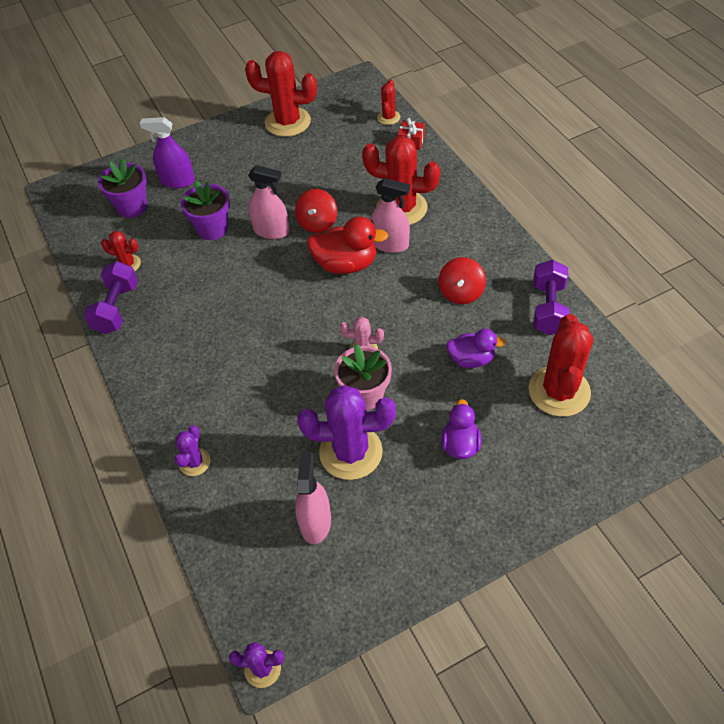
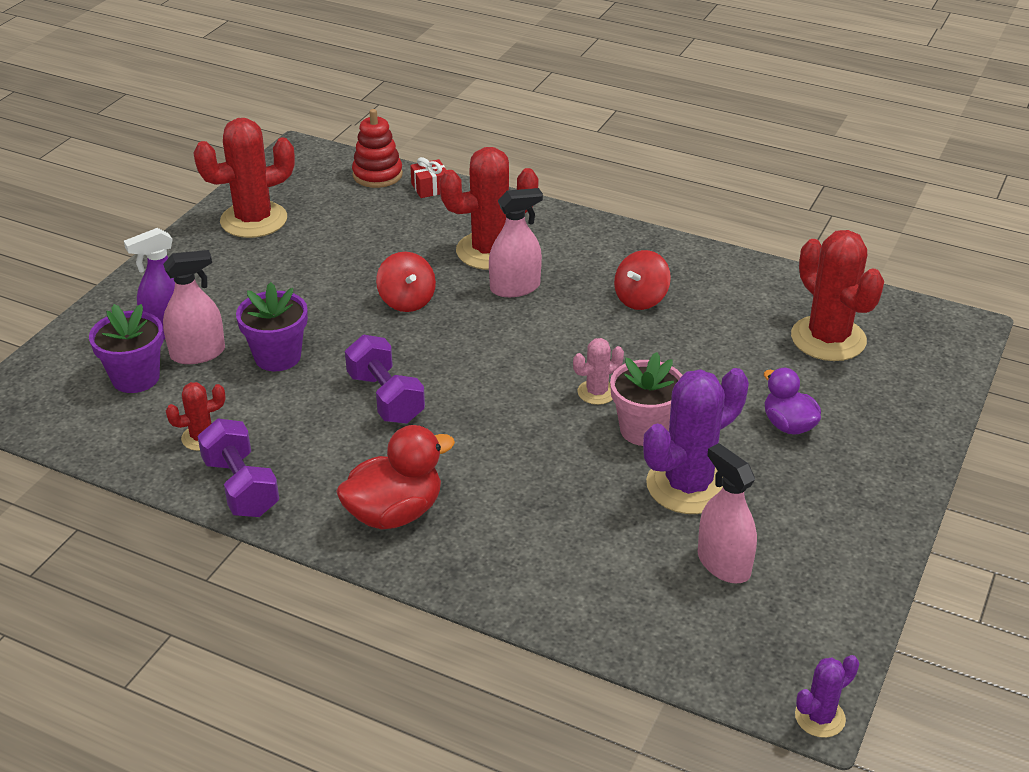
camera: 40 degrees left, 15 degrees down
(195, 462) = (525, 583): purple cactus -> none
(271, 231) = (358, 329): pink spray bottle -> pink spray bottle (198, 353)
(346, 264) = (486, 325): red duck -> red duck (394, 513)
(388, 117) = (377, 175): red cactus -> red stacking toy
(461, 292) = (641, 299): red spinning top -> red spinning top turned 60 degrees clockwise
(471, 359) = (716, 350): purple duck -> none
(548, 308) = (741, 277): purple dumbbell -> purple dumbbell (386, 398)

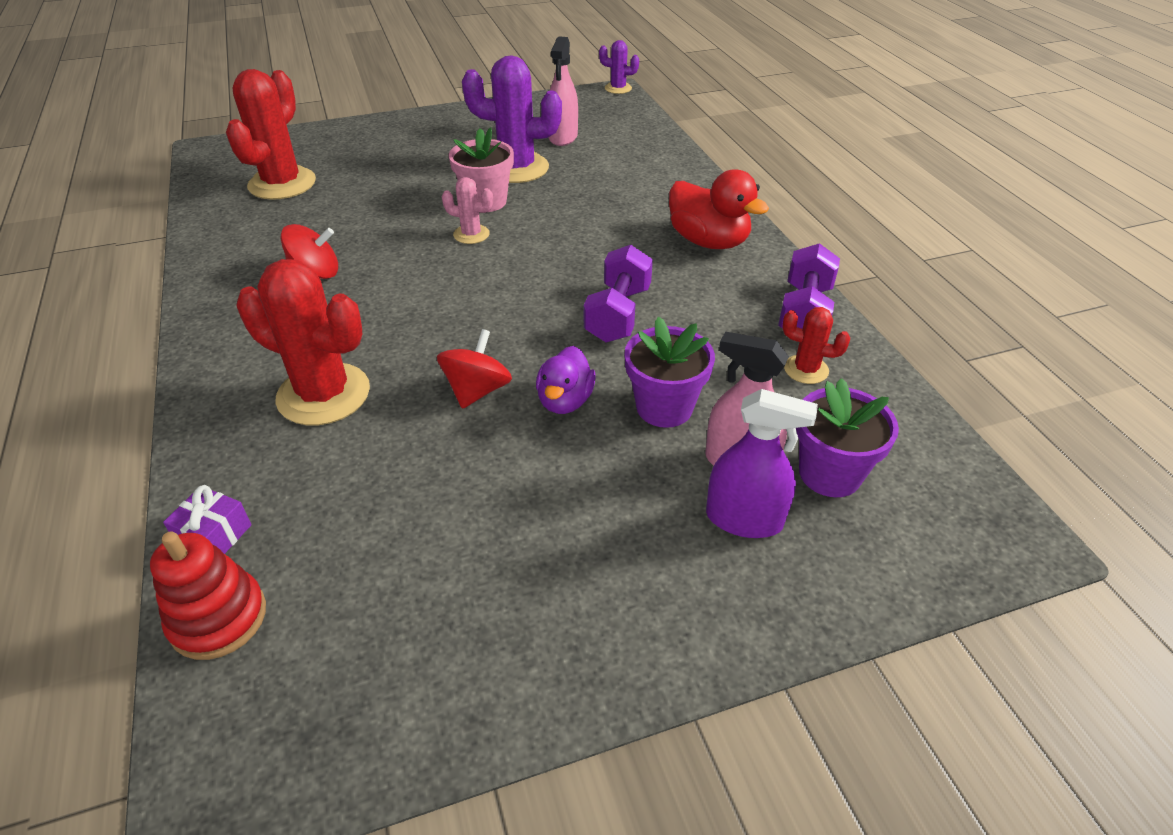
camera: 135 degrees left, 5 degrees up
(254, 220) = (470, 653): red cactus -> none
(394, 513) = (708, 241): red duck -> red duck turned 150 degrees counterclockwise
(430, 188) = (214, 535): red gift -> purple gift
(515, 288) = (375, 342): pink spray bottle -> none
(788, 425) = (408, 162): purple duck -> purple duck (565, 401)

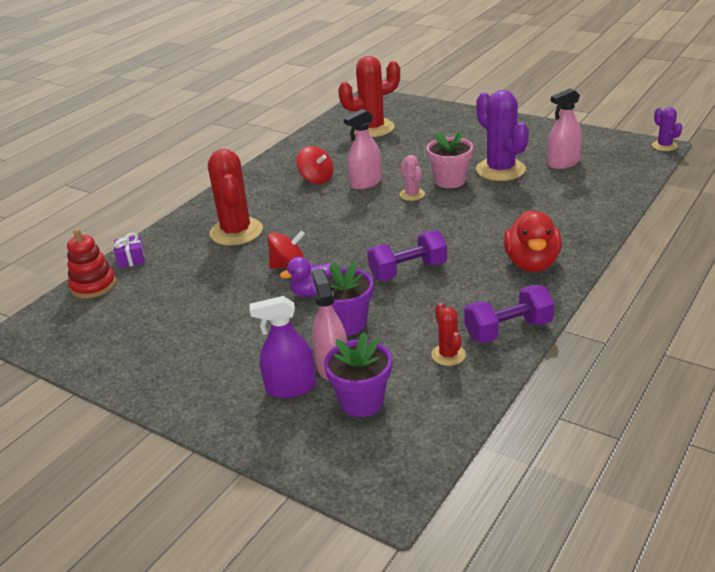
camera: 55 degrees right, 10 degrees down
(392, 247) = (366, 183): none -> pink spray bottle
(744, 519) = (290, 387): purple spray bottle -> purple spray bottle turned 105 degrees clockwise

